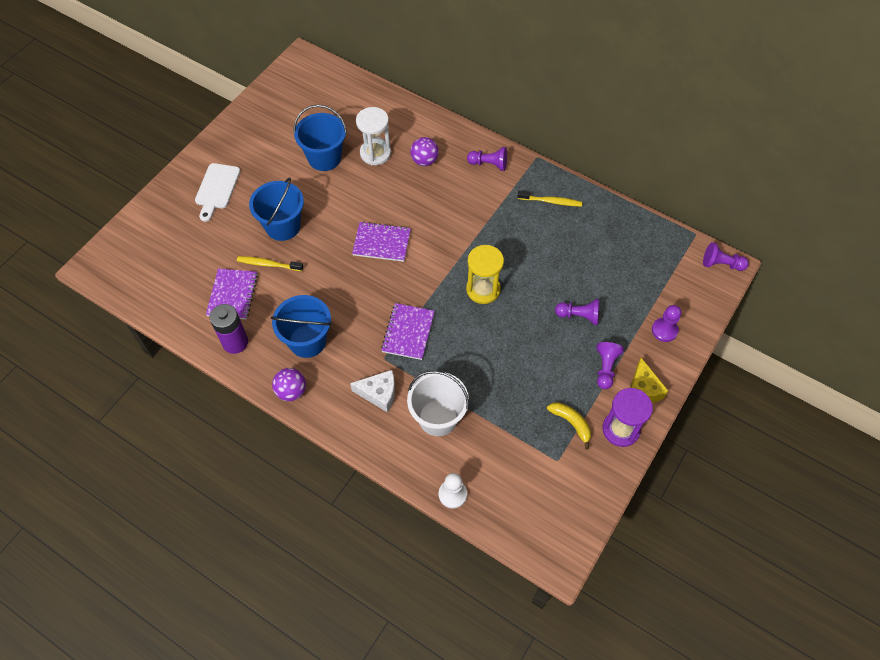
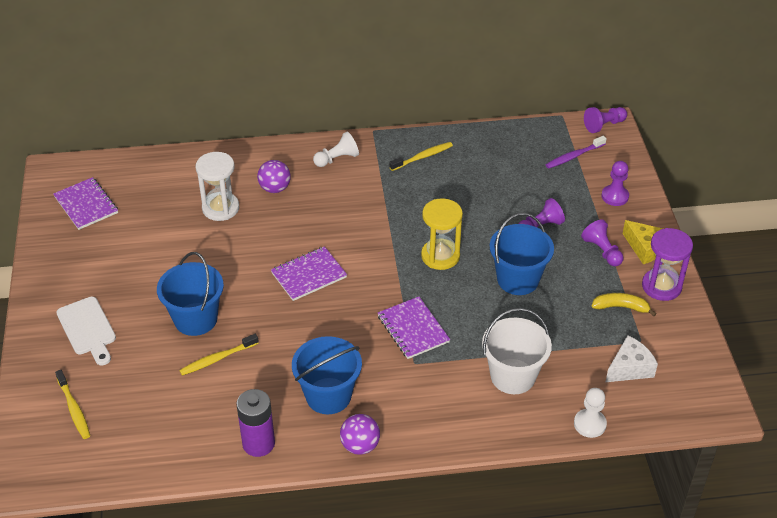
camera: 40 degrees left, 15 degrees down
(160, 239) = (74, 409): none -> yellow toothbrush
(232, 295) = (210, 406): purple notebook -> purple notebook (86, 205)
(324, 158) = (173, 239): blue bucket -> blue bucket (518, 279)
(379, 393) = (442, 393): white cheese -> white cheese (629, 368)
(489, 164) = (337, 159): purple pawn -> white pawn
(668, 275) = (574, 156): none -> purple toothbrush

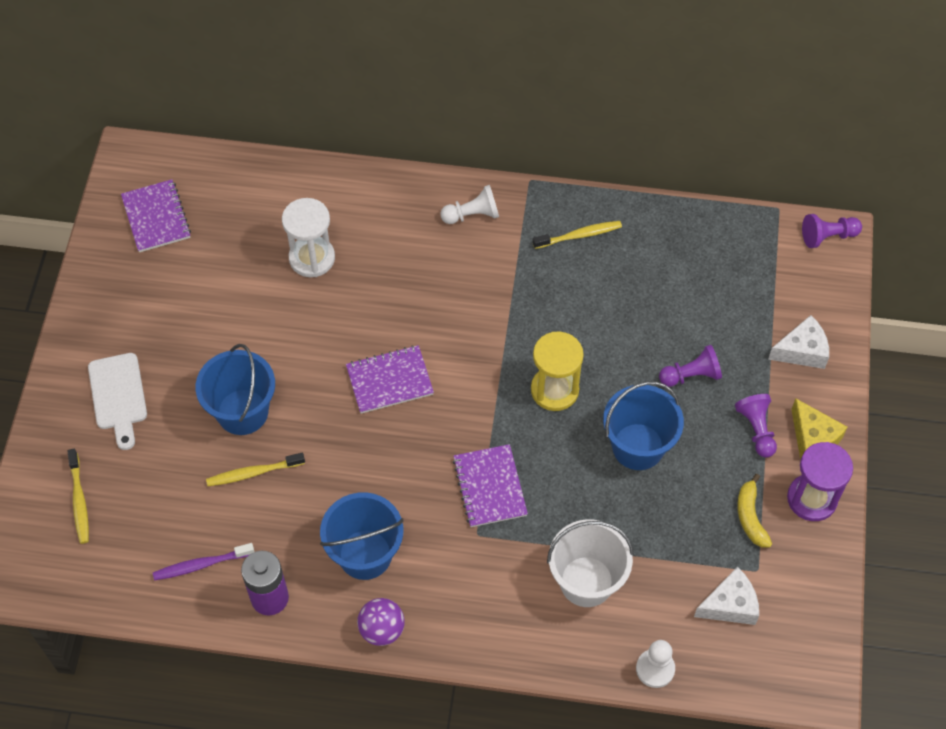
camera: 15 degrees right, 15 degrees up
(275, 188) = (384, 243): purple ball -> none
(574, 156) = (771, 277): purple toothbrush -> purple toothbrush (201, 565)
(615, 196) = (802, 351): purple pawn -> white cheese
(621, 307) = (750, 517): yellow banana -> yellow banana turned 120 degrees counterclockwise

